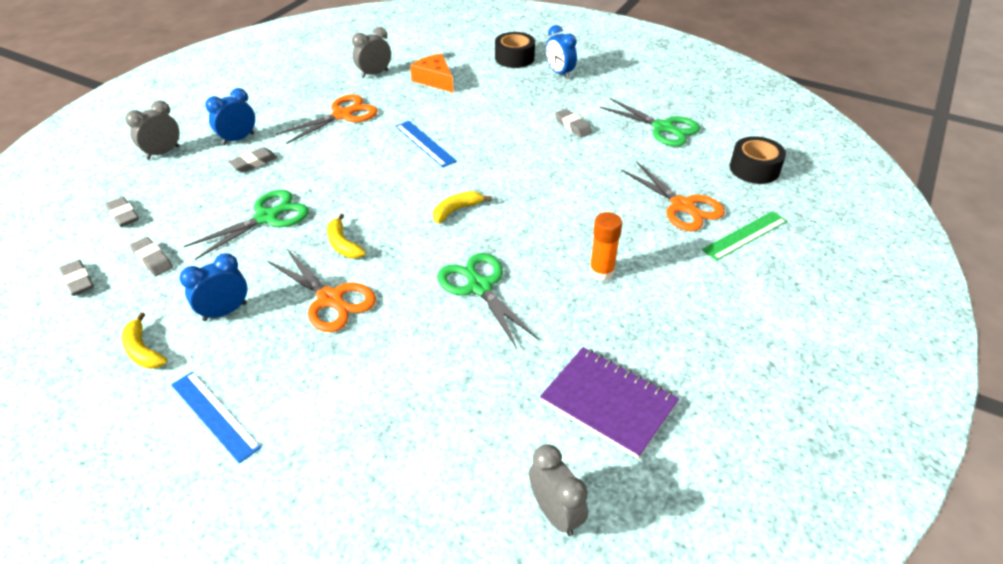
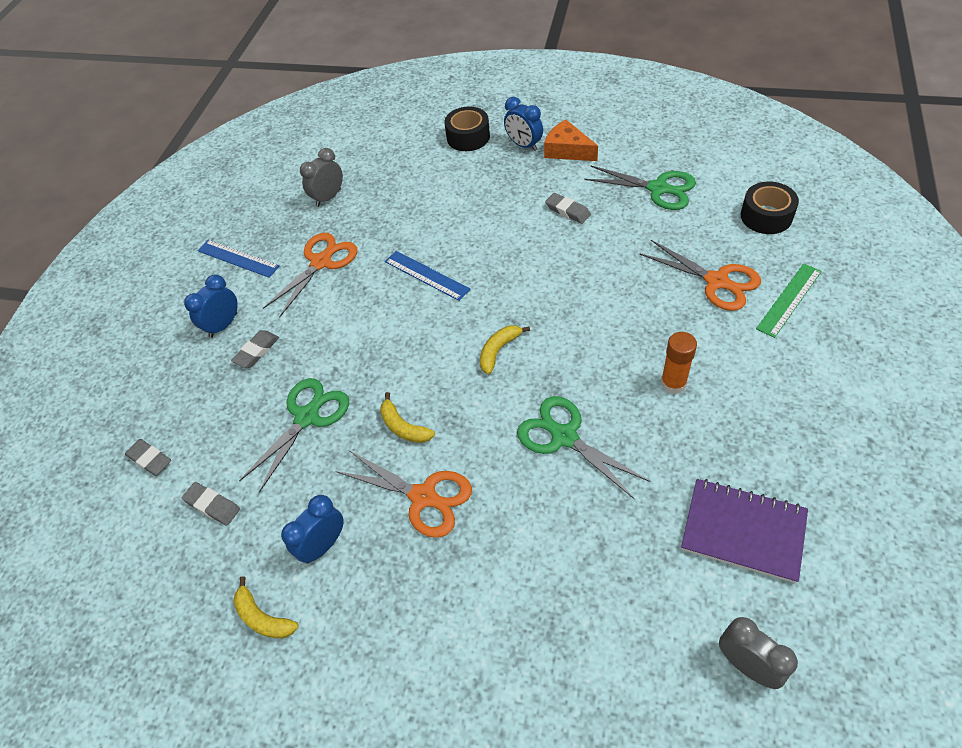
camera: 10 degrees left, 10 degrees up
(78, 280) = (146, 556): grey eraser -> none
(163, 153) = (149, 366): grey clock -> none
(215, 415) = (376, 667): blue ruler -> blue ruler (238, 258)
(435, 80) = (397, 188): orange cheese -> orange cheese (567, 150)

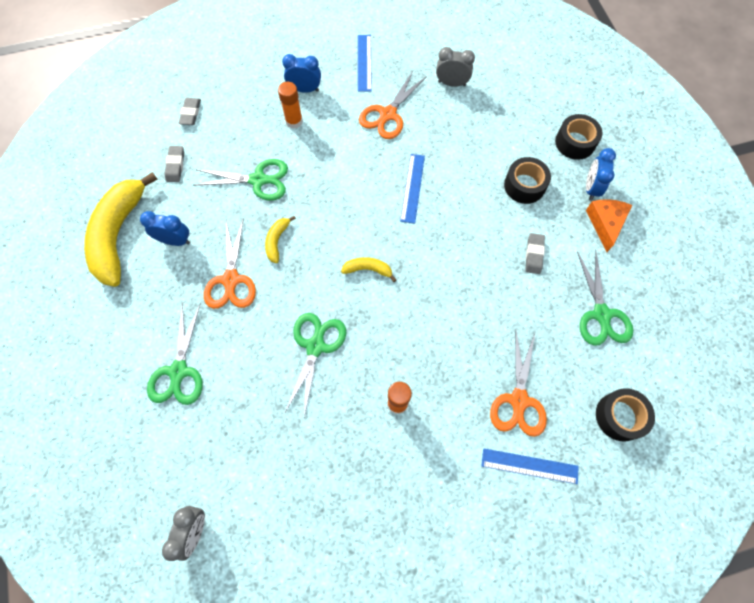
camera: 55 degrees right, 15 degrees up
(257, 351) = (294, 121): grey eraser -> orange glue stick
(263, 617) = (119, 235): yellow banana -> yellow banana, size x2.33
(321, 262) = (388, 114): orange scissors -> orange scissors turned 120 degrees clockwise
(488, 189) = (524, 185): none -> black tape
(515, 607) = (179, 371): none -> green scissors
(743, 531) = (292, 497): purple notebook -> none
(789, 300) = (529, 466): green ruler -> blue ruler

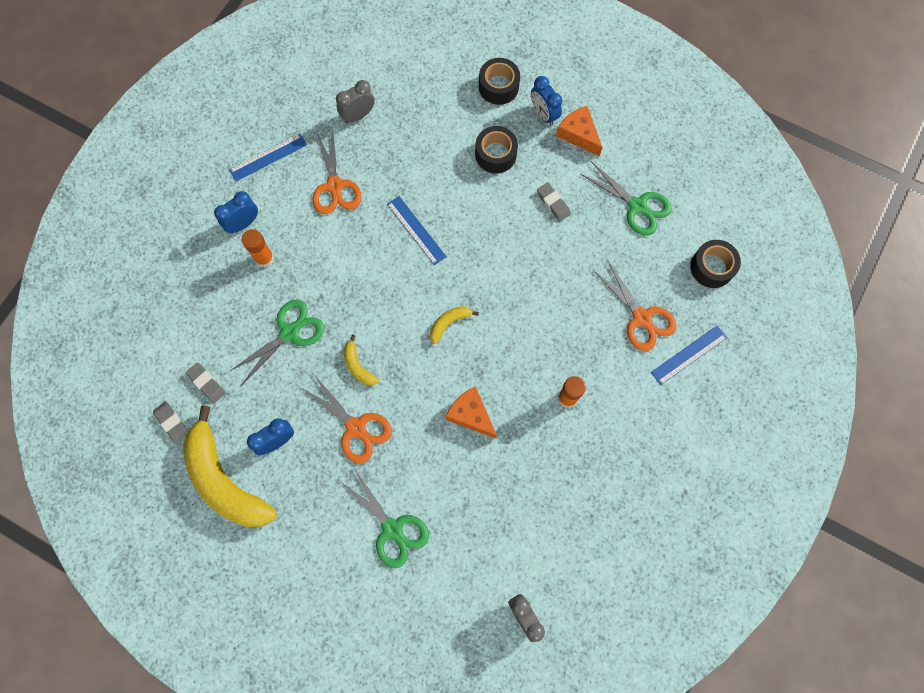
camera: 45 degrees left, 5 degrees up
(191, 113) = (168, 329): grey eraser -> grey eraser (171, 422)
(315, 346) = (471, 414): green scissors -> orange cheese
(364, 63) = (268, 157): blue ruler -> blue ruler turned 75 degrees counterclockwise

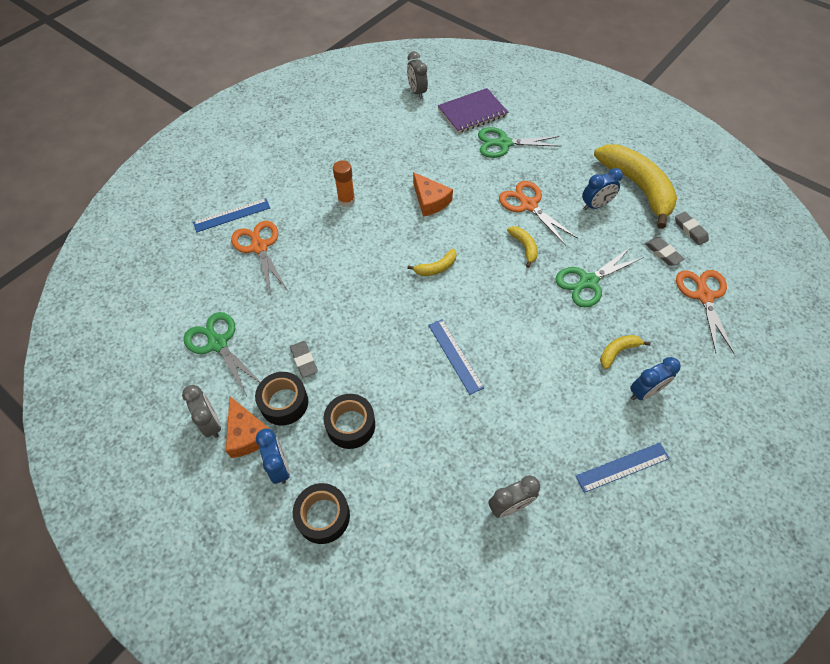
camera: 170 degrees left, 15 degrees down
(264, 258) = (617, 352): orange glue stick -> yellow banana
(335, 186) = (541, 418): orange scissors -> orange scissors (704, 296)
(392, 529) = (503, 143): green scissors -> green scissors turned 60 degrees counterclockwise
(440, 584) = (472, 113): none -> purple notebook
(612, 138) = (211, 423): none -> grey clock
(712, 267) = (175, 277): black tape -> black tape (284, 403)

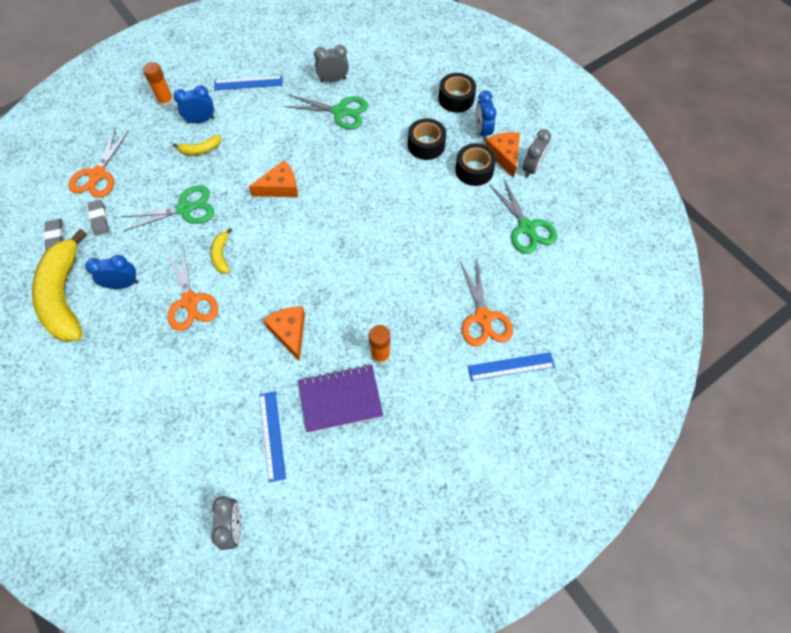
camera: 165 degrees left, 5 degrees up
(211, 423) = (531, 168): grey clock -> grey clock turned 135 degrees counterclockwise
(304, 360) = (454, 198): grey eraser -> none
(436, 268) = (314, 253): yellow banana -> none
(455, 355) = (329, 174): blue ruler -> blue ruler (272, 435)
(472, 113) = (178, 461): purple notebook -> purple notebook (340, 399)
(503, 143) = (168, 395): green scissors -> green scissors (340, 112)
(503, 327) = (280, 187): none -> orange cheese
(706, 408) = (166, 101): none -> orange glue stick

